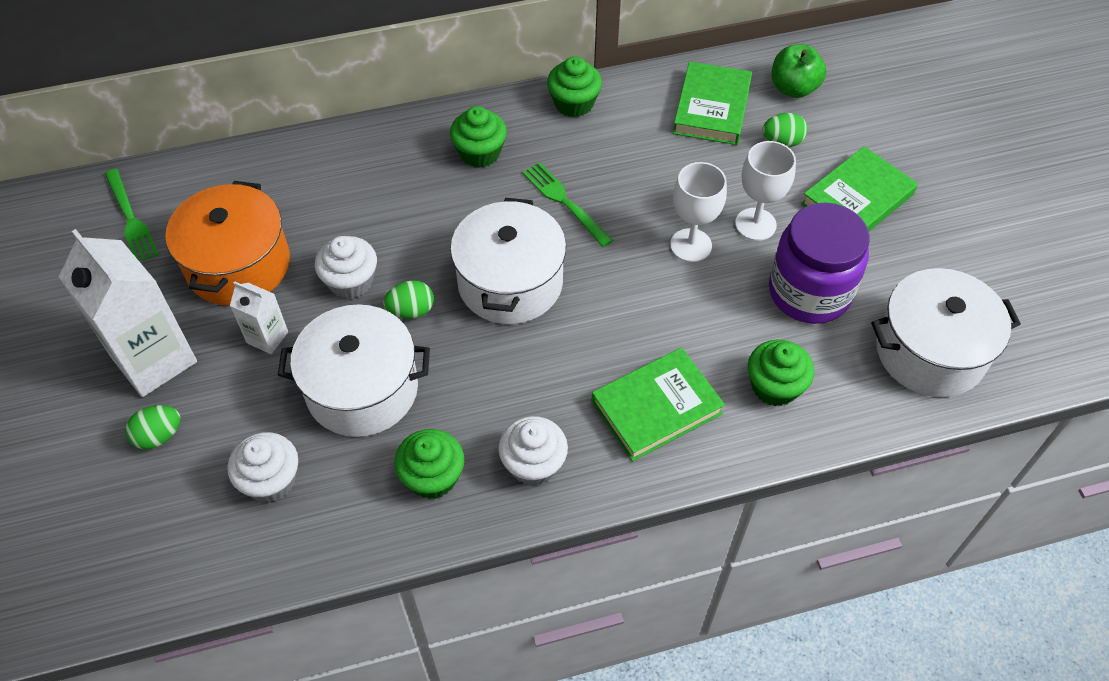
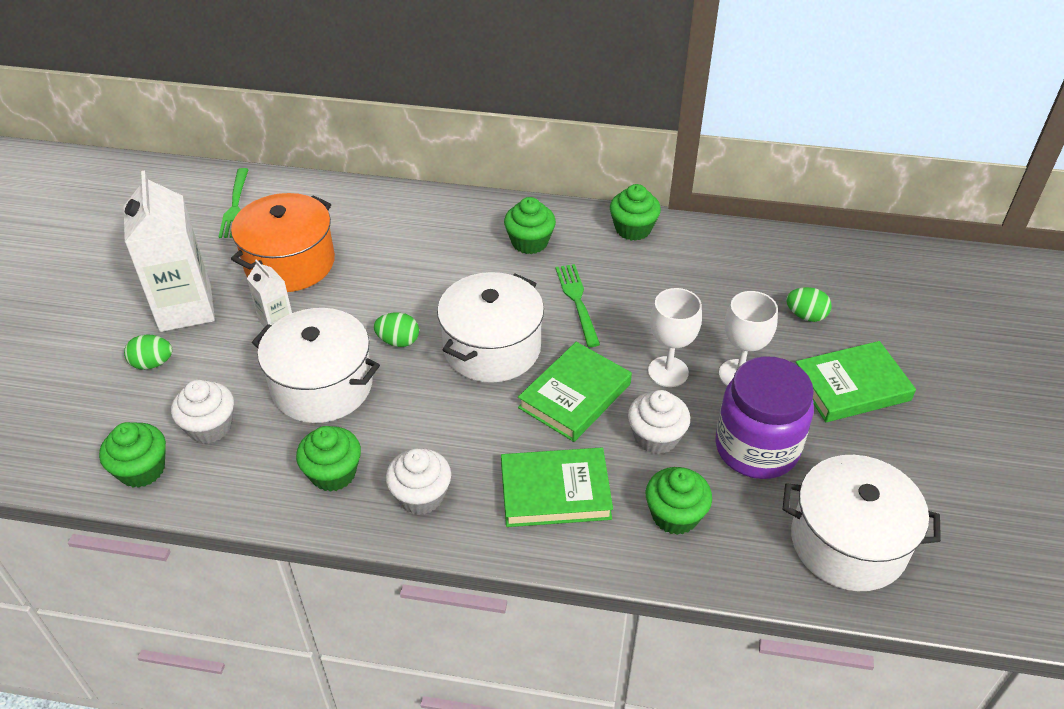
camera: 25 degrees right, 10 degrees down
(227, 556) = (142, 469): none -> green cupcake
(351, 281) = (365, 303): white cupcake -> white cupcake (656, 437)
(711, 108) = (755, 269): green book -> green book (574, 395)
(793, 88) = (843, 276): green apple -> none

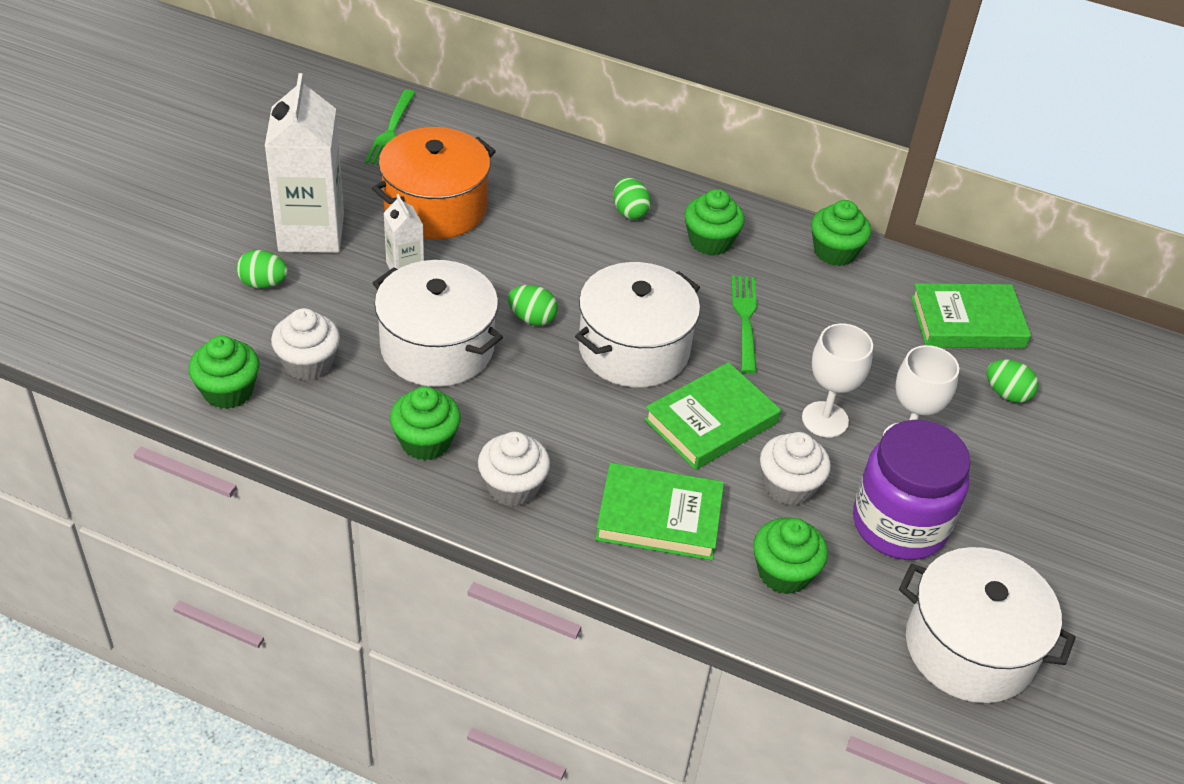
camera: 10 degrees right, 0 degrees up
(456, 232) = (629, 212): none -> green egg
(851, 386) = (1033, 483): green book -> green book (967, 322)

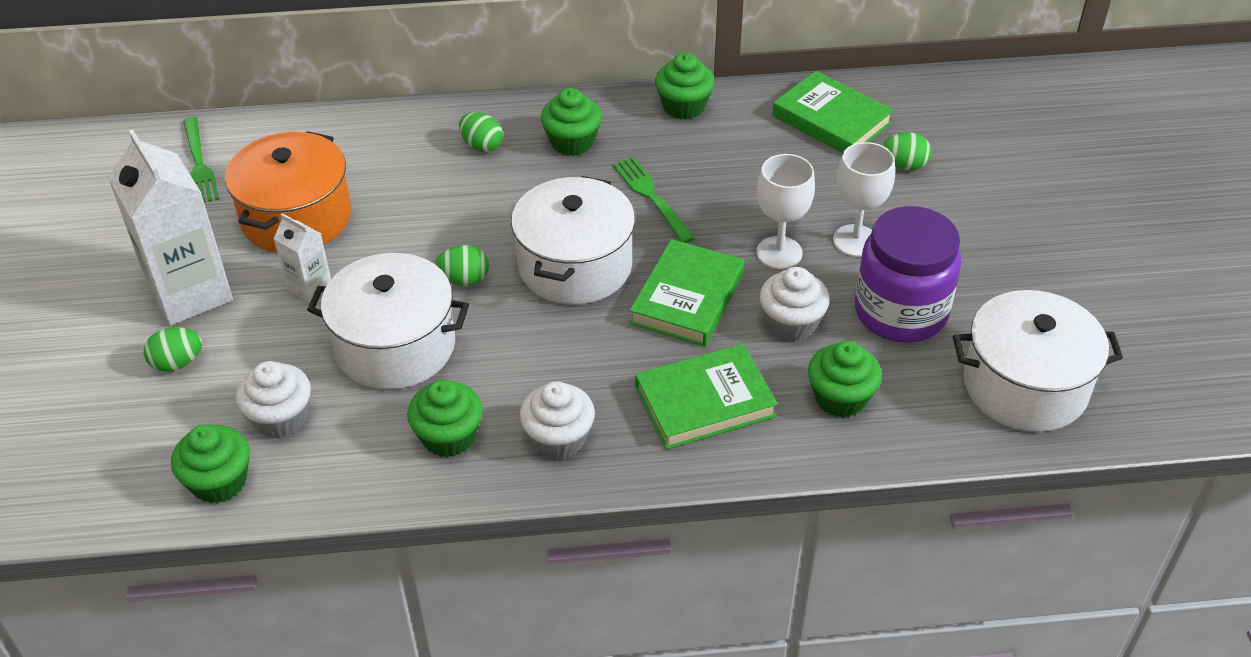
camera: 25 degrees left, 0 degrees up
(967, 322) = (831, 119): green book -> green book turned 75 degrees clockwise

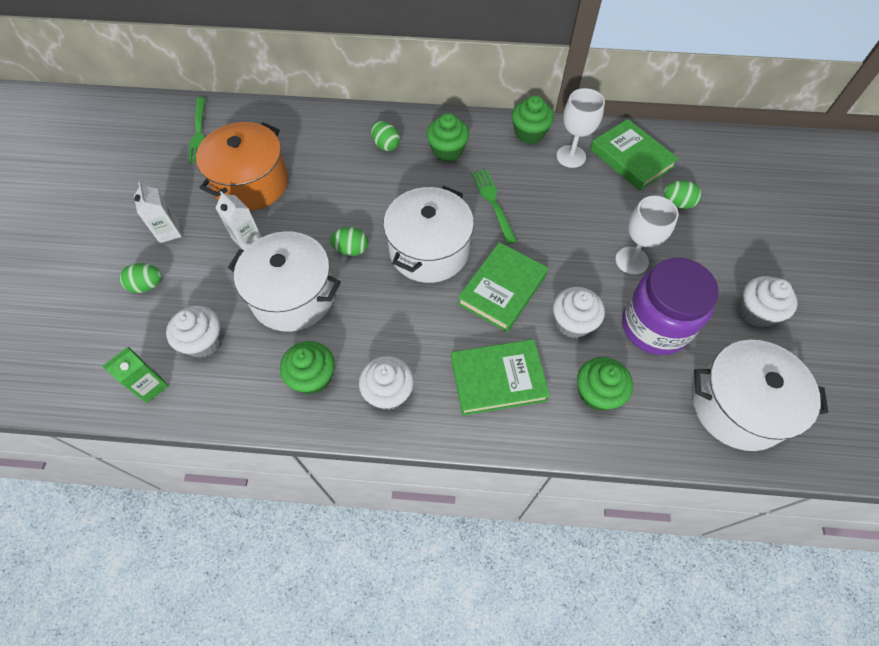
camera: 10 degrees right, 15 degrees up
(190, 293) = (169, 232): white carton -> white carton, size x0.49
(219, 482) = (151, 386): green cupcake -> green carton
(779, 253) = (574, 262): white goblet -> white goblet (571, 156)
(1030, 277) = (756, 312): none -> white cupcake

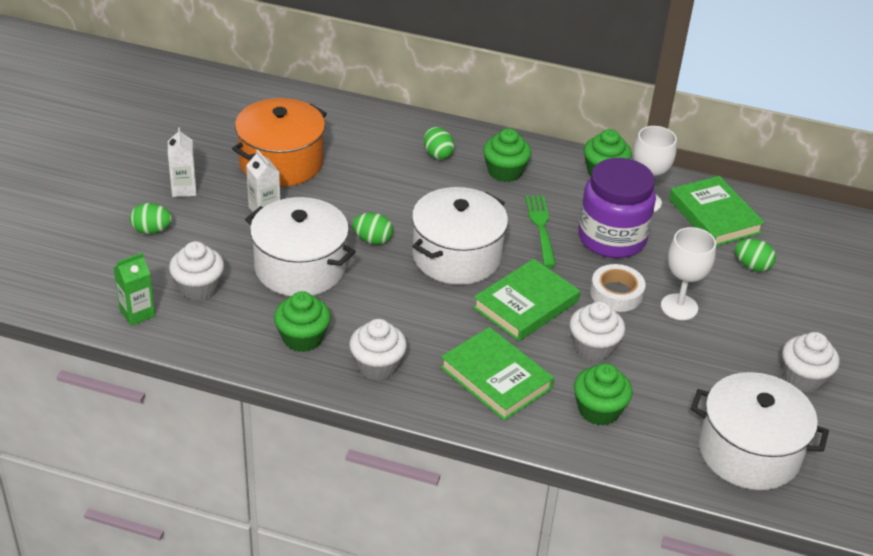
camera: 10 degrees right, 20 degrees down
(199, 133) = (236, 107): green fork -> none
(498, 379) = (496, 378): green book -> green book turned 45 degrees clockwise
(575, 258) = (616, 293): none -> white tape
(654, 326) = (683, 368): purple jar -> purple jar (612, 238)

